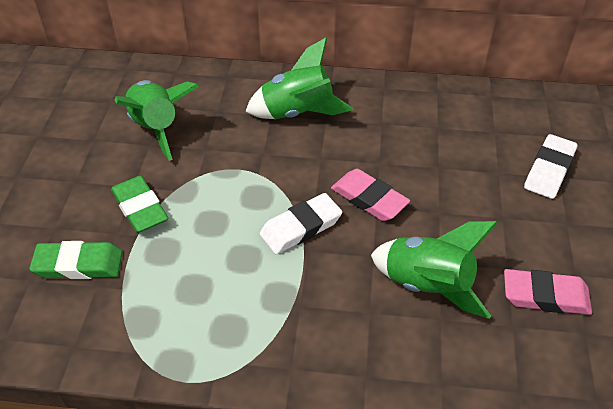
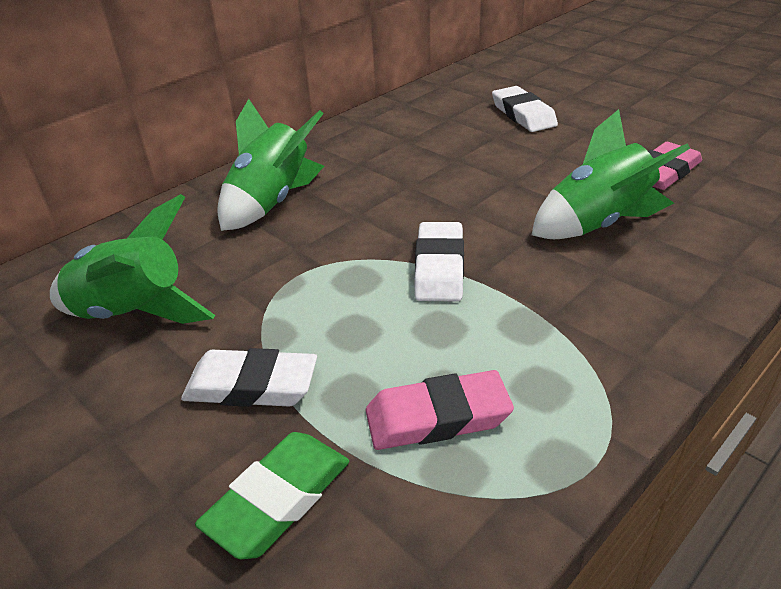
camera: 50 degrees left, 10 degrees down
(140, 208) = (251, 385): green eraser -> white eraser
(369, 199) = (450, 210): pink eraser -> pink eraser (437, 417)

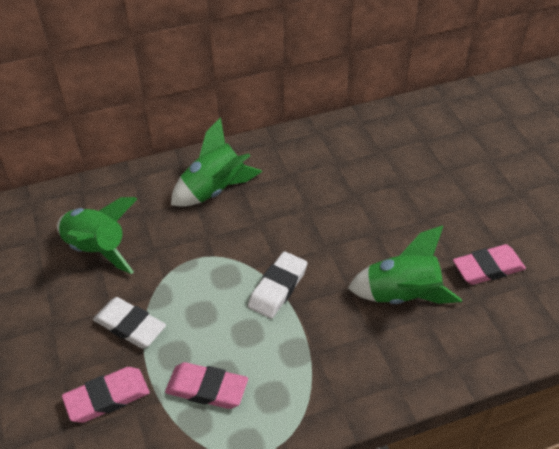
camera: 25 degrees right, 10 degrees up
(278, 499) = (107, 397): green eraser -> pink eraser
(523, 114) = (437, 168): white eraser -> none

